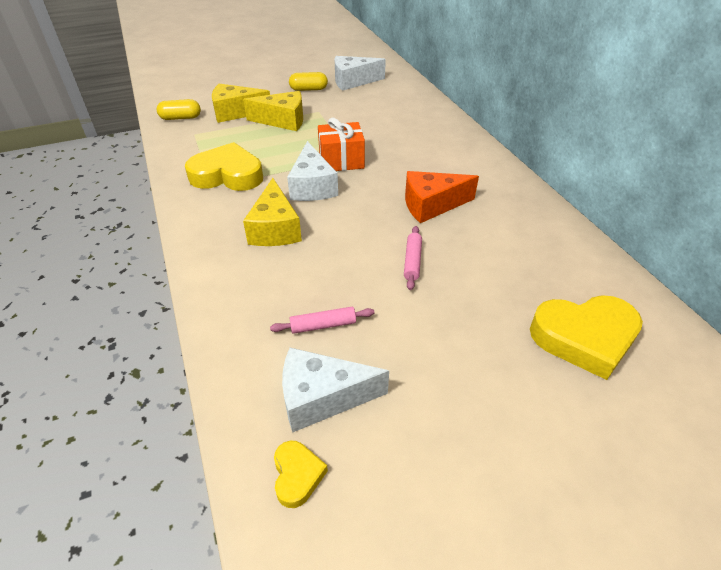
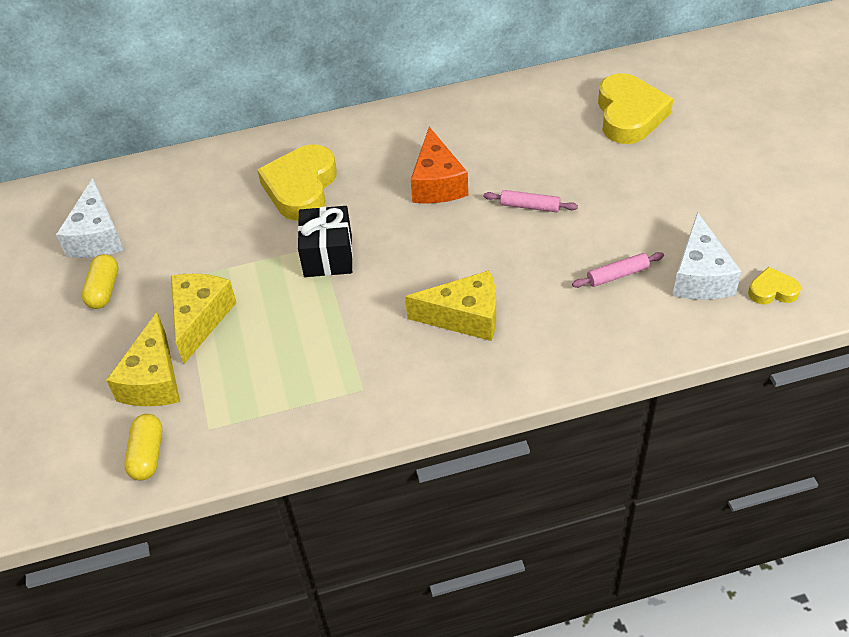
camera: 80 degrees left, 5 degrees up
(227, 175) = (338, 374): yellow heart -> yellow heart (301, 188)
(312, 186) = (382, 284): white cheese -> none
(323, 325) = (617, 275): pink rolling pin -> pink rolling pin turned 75 degrees clockwise
(341, 160) = (328, 255): orange gift -> black gift

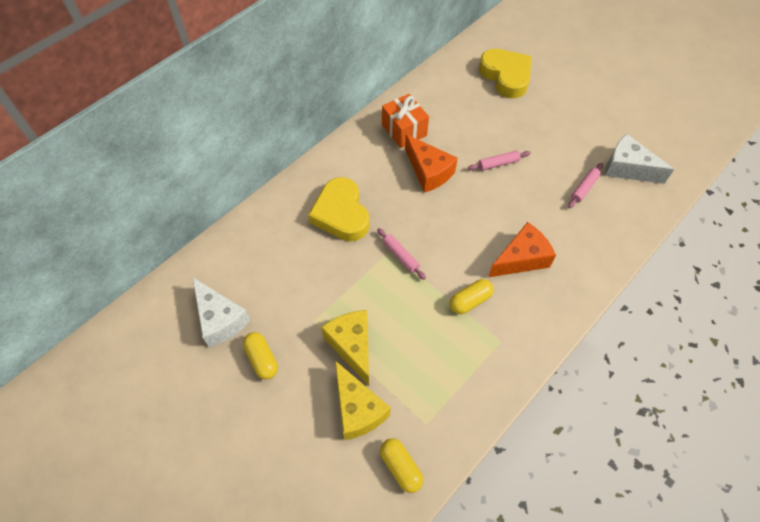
camera: 35 degrees left, 10 degrees up
(328, 255) = (400, 256): black gift -> pink rolling pin
(364, 333) = (470, 301): none -> yellow capsule
(447, 130) = (404, 130): none -> orange gift
(465, 317) = (521, 259): yellow cheese -> orange cheese
(700, 276) = (627, 168): white cheese -> white cheese turned 150 degrees clockwise
(772, 291) = (670, 160): yellow heart -> none

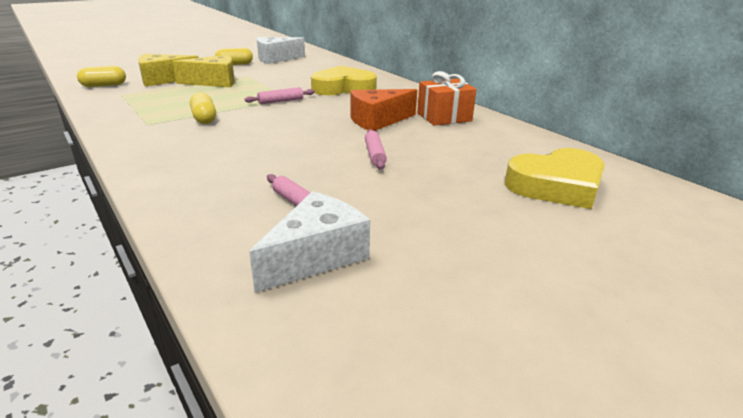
camera: 100 degrees right, 30 degrees down
(521, 259) = (225, 145): orange cheese -> none

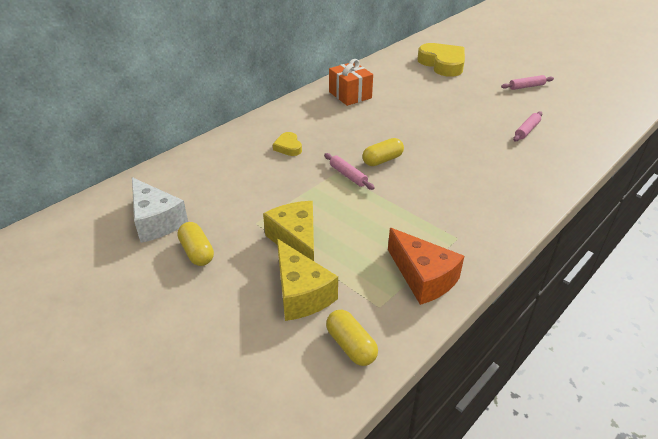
camera: 100 degrees left, 10 degrees up
(204, 118) = (421, 207): yellow capsule -> yellow capsule (382, 160)
(316, 256) = (566, 118): white cheese -> none
(343, 88) = (288, 147): yellow heart -> yellow heart, size x0.49
(375, 154) = (441, 115): pink rolling pin -> pink rolling pin (526, 86)
(378, 121) = (374, 120): orange cheese -> orange cheese (423, 277)

